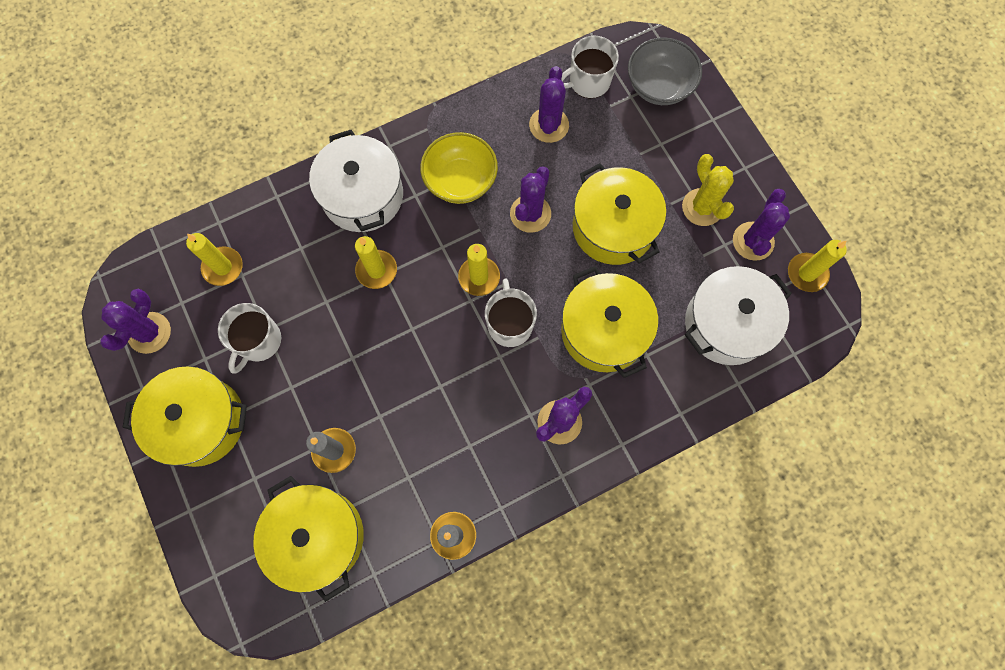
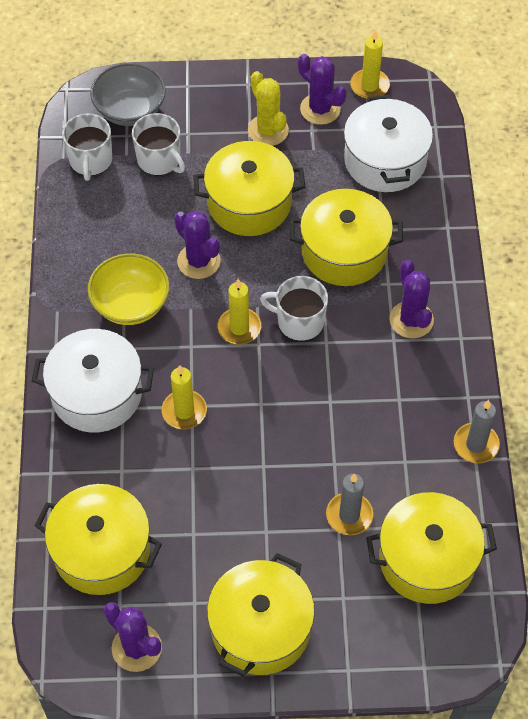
camera: 65 degrees left, 15 degrees down
(223, 267) = (102, 551): yellow candle -> yellow pot
(258, 341) = (202, 544): white mug -> white mug (159, 160)
(549, 125) = (116, 210): purple cactus -> none
(702, 207) = (268, 130): yellow cactus -> yellow cactus turned 60 degrees clockwise

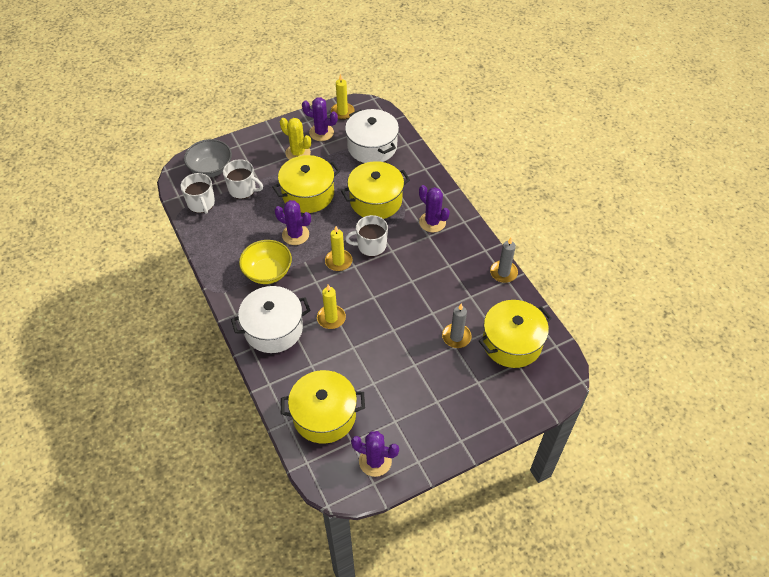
camera: 25 degrees left, 5 degrees down
(260, 628) = (441, 419): yellow pot -> none

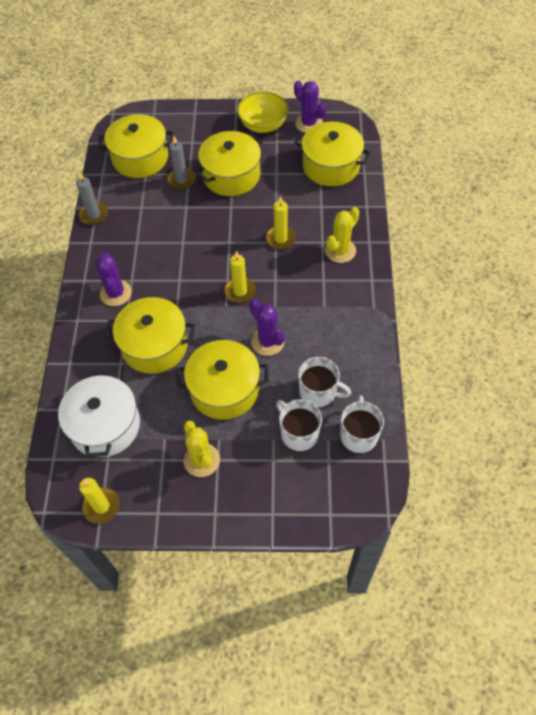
camera: 150 degrees left, 5 degrees up
(211, 169) = (326, 487): grey bowl -> none
(267, 272) = (319, 310): yellow bowl -> yellow bowl (263, 125)
(273, 329) = (340, 251): white pot -> yellow cactus
(321, 132) = (152, 481): purple cactus -> none
(371, 245) = (196, 294): white mug -> white mug (318, 392)
(414, 361) = (231, 175): none -> yellow pot

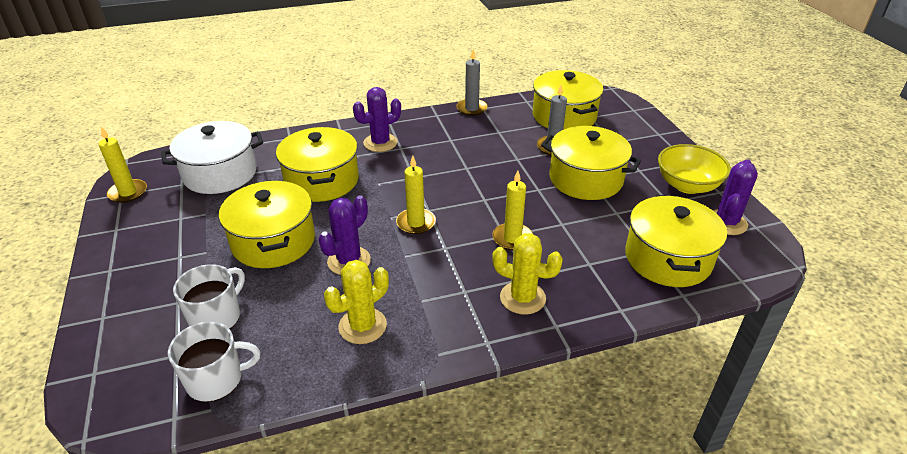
camera: 70 degrees right, 20 degrees down
(202, 460) = (178, 245): yellow cactus -> yellow cactus (362, 326)
(318, 392) = (281, 323): white mug -> none

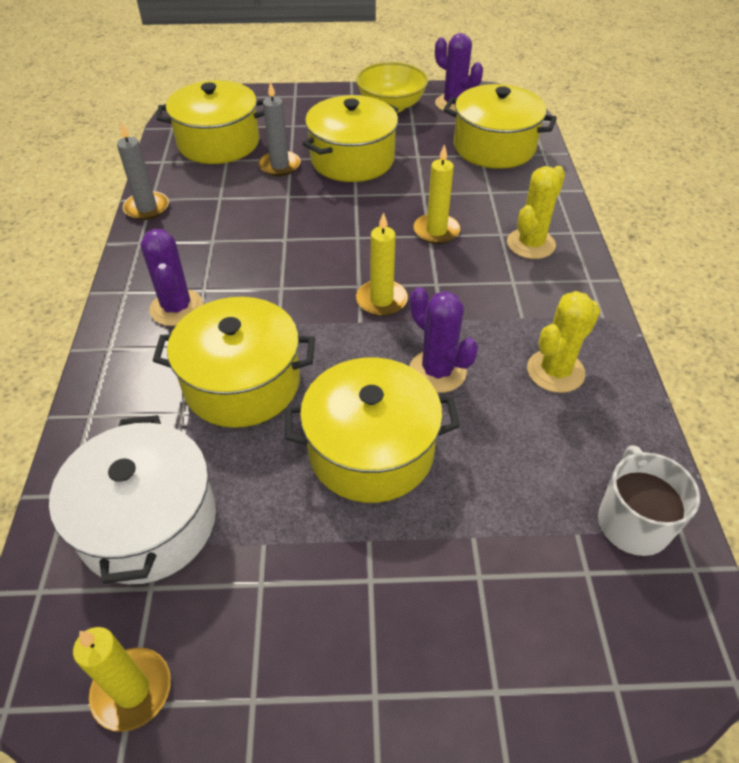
camera: 75 degrees left, 10 degrees up
(216, 317) = (519, 523): white mug -> none
(362, 326) = (555, 371): yellow cactus -> yellow cactus turned 75 degrees clockwise

